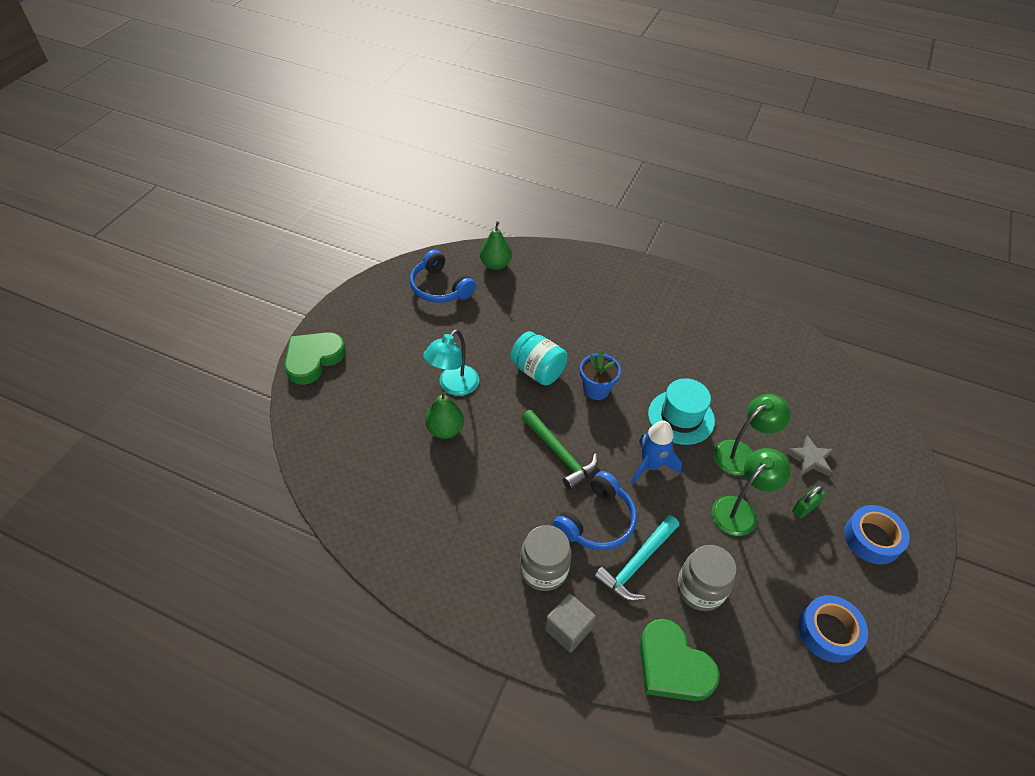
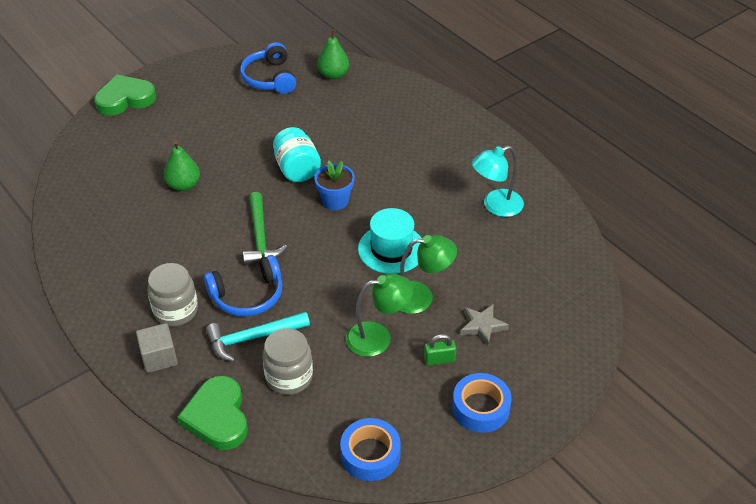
camera: 30 degrees right, 5 degrees down
(453, 386) = (217, 156): turquoise lamp -> turquoise lamp (495, 206)
(650, 465) = (330, 274): blue rocket -> none

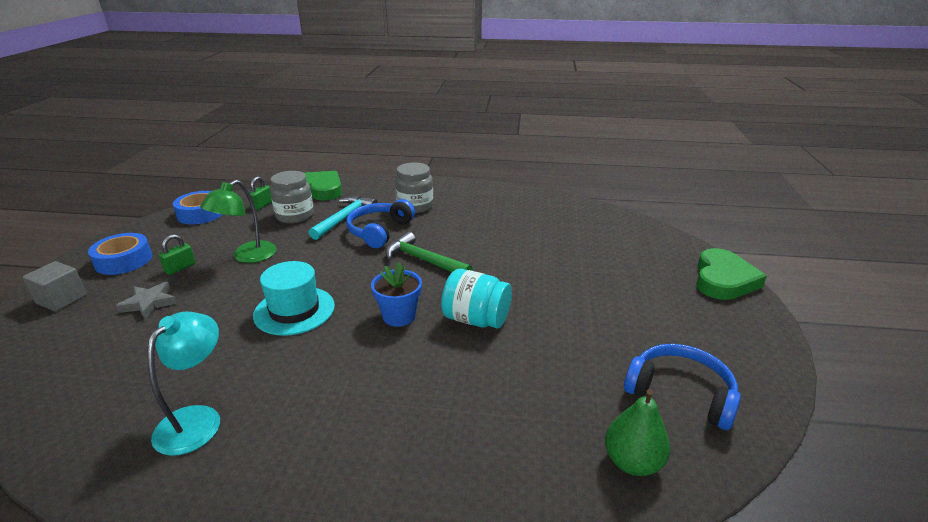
camera: 135 degrees right, 15 degrees down
(159, 357) = (390, 190): grey cube -> grey cube (61, 299)
(183, 185) = (540, 256): green pear -> none
(301, 426) = (261, 205): none -> green padlock
(421, 297) = (230, 293): green lamp -> none

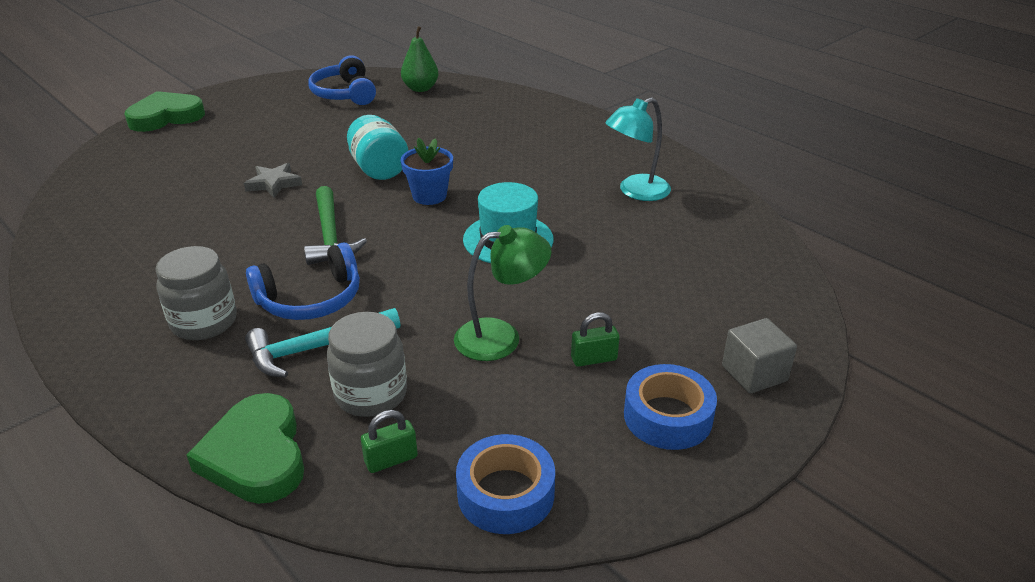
camera: 140 degrees left, 5 degrees up
(149, 303) = (647, 316): grey star -> grey star (274, 184)

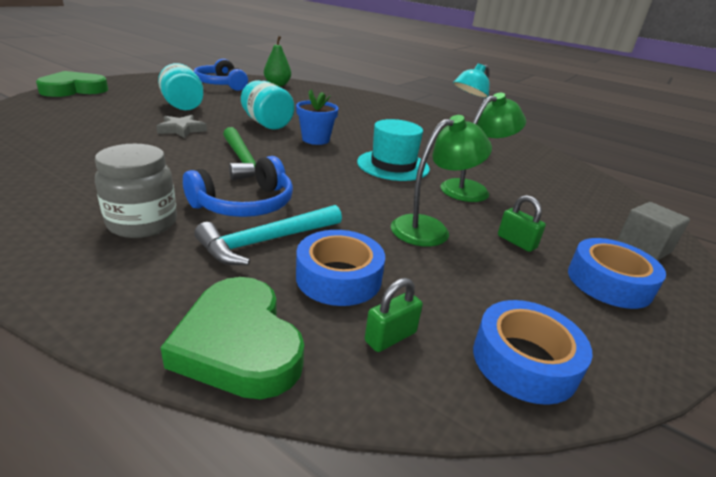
camera: 15 degrees left, 5 degrees down
(286, 141) = (183, 106): none -> turquoise jar
(371, 394) = (338, 277): grey jar -> blue tape
(590, 279) = (472, 189): none -> green lamp
(594, 359) = (516, 242): green padlock -> green padlock turned 75 degrees clockwise

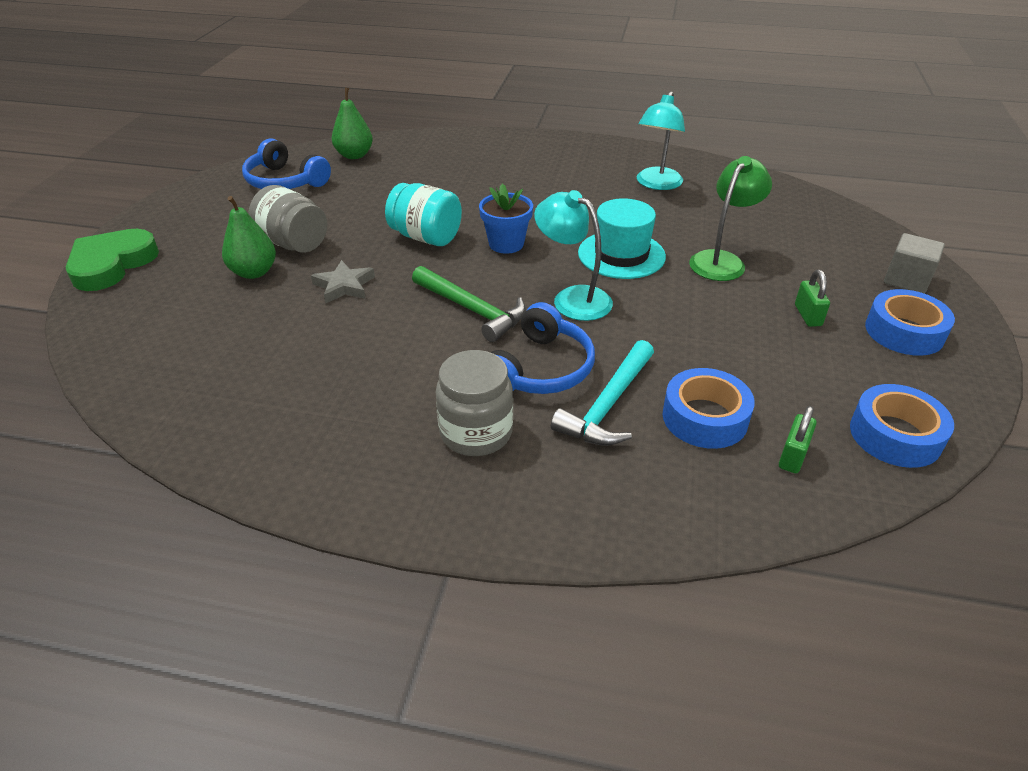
camera: 20 degrees left, 10 degrees up
(140, 111) = (254, 272): none -> green pear
(183, 106) = (293, 243): turquoise jar -> grey jar
(239, 344) = (696, 512): green heart -> none
(324, 176) = (572, 298): none -> turquoise lamp
(430, 228) = (727, 329): green lamp -> none
(516, 242) = (807, 315): green padlock -> green padlock turned 60 degrees clockwise

